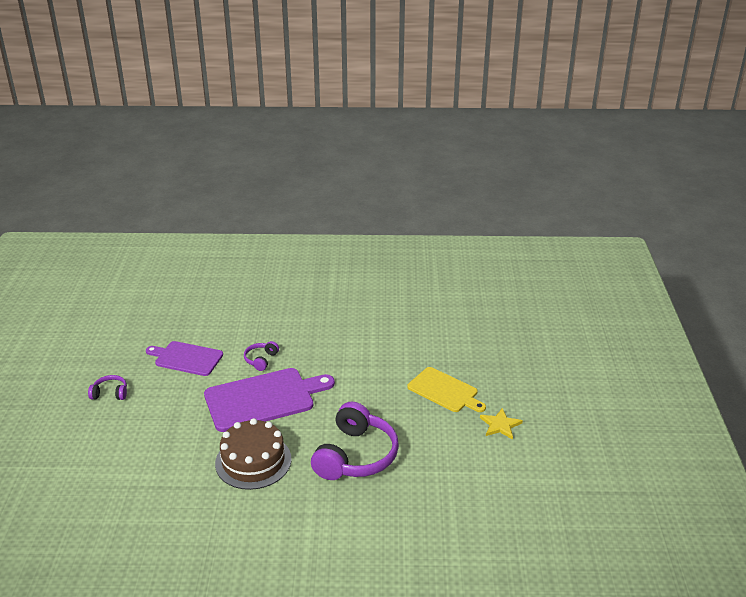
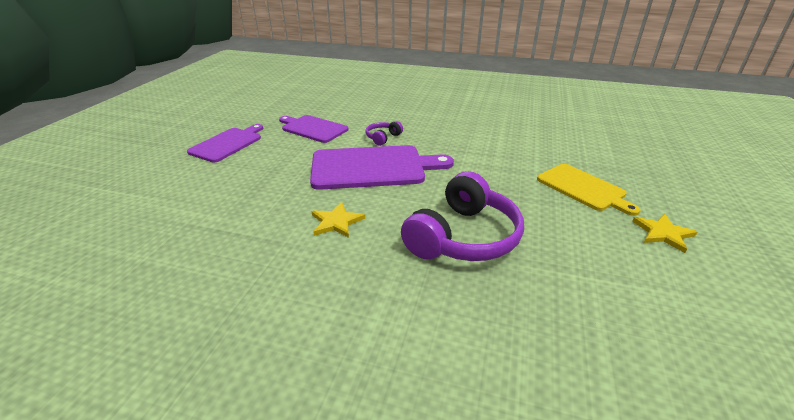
camera: 15 degrees right, 0 degrees up
(110, 393) = (227, 144): purple headphones -> purple cutting board
(253, 461) = (336, 222): brown cake -> yellow star

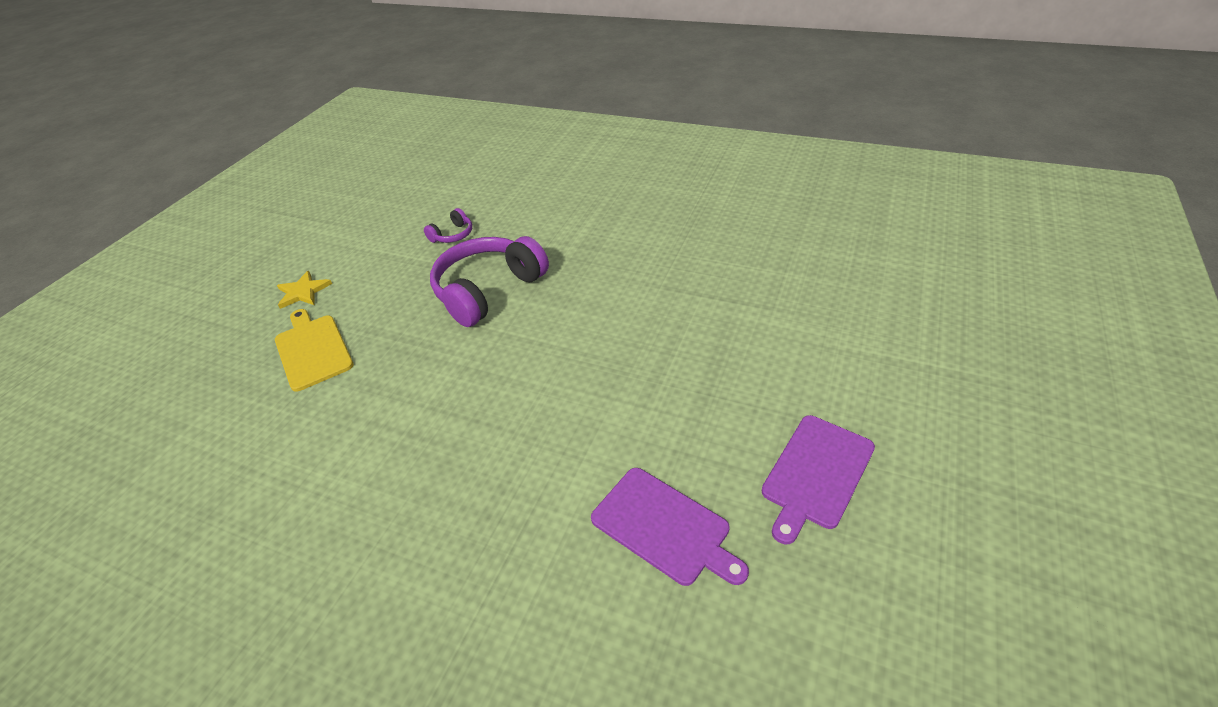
camera: 170 degrees left, 10 degrees up
(336, 222) = (610, 308): yellow star -> none
(372, 167) = (560, 397): purple cutting board -> none
(383, 138) = (528, 482): purple headphones -> purple headphones (452, 235)

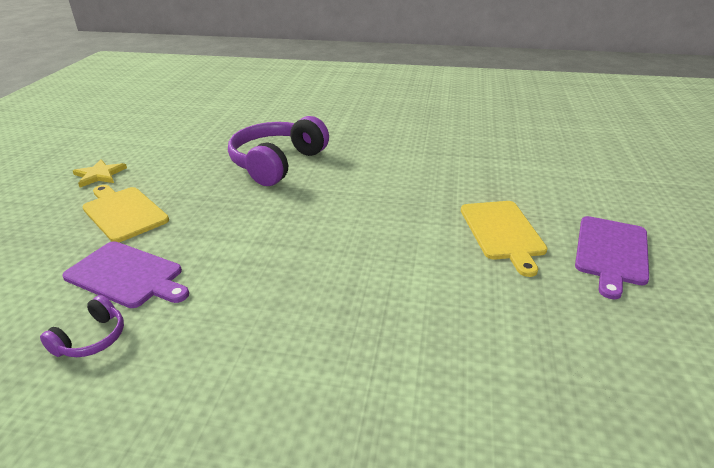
camera: 15 degrees left, 10 degrees down
(452, 235) = (230, 132): purple headphones -> purple headphones (92, 339)
(664, 527) = (509, 300): purple cutting board -> purple cutting board (127, 275)
(700, 426) = (503, 232): none -> yellow cutting board

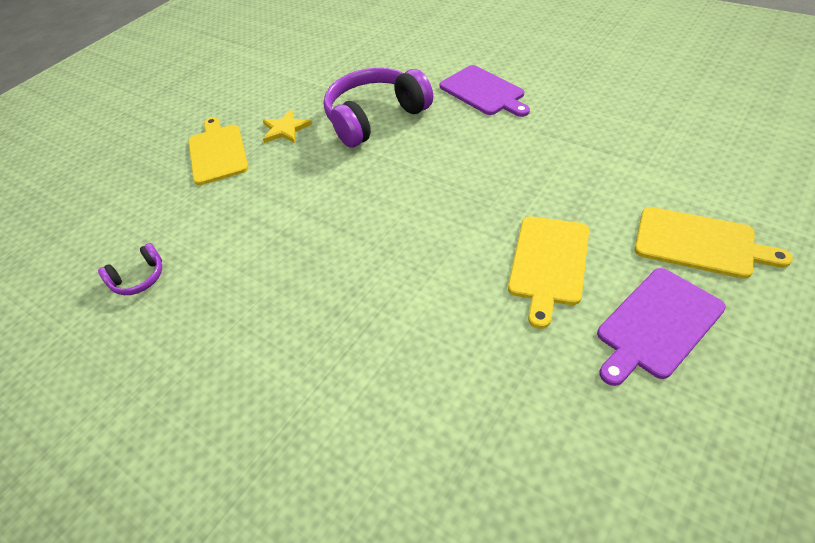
camera: 30 degrees right, 15 degrees up
(99, 175) = (219, 103): yellow star -> yellow star (285, 129)
(127, 275) = (189, 222): purple cutting board -> purple cutting board (483, 91)
(594, 198) = (699, 243): none -> yellow cutting board

